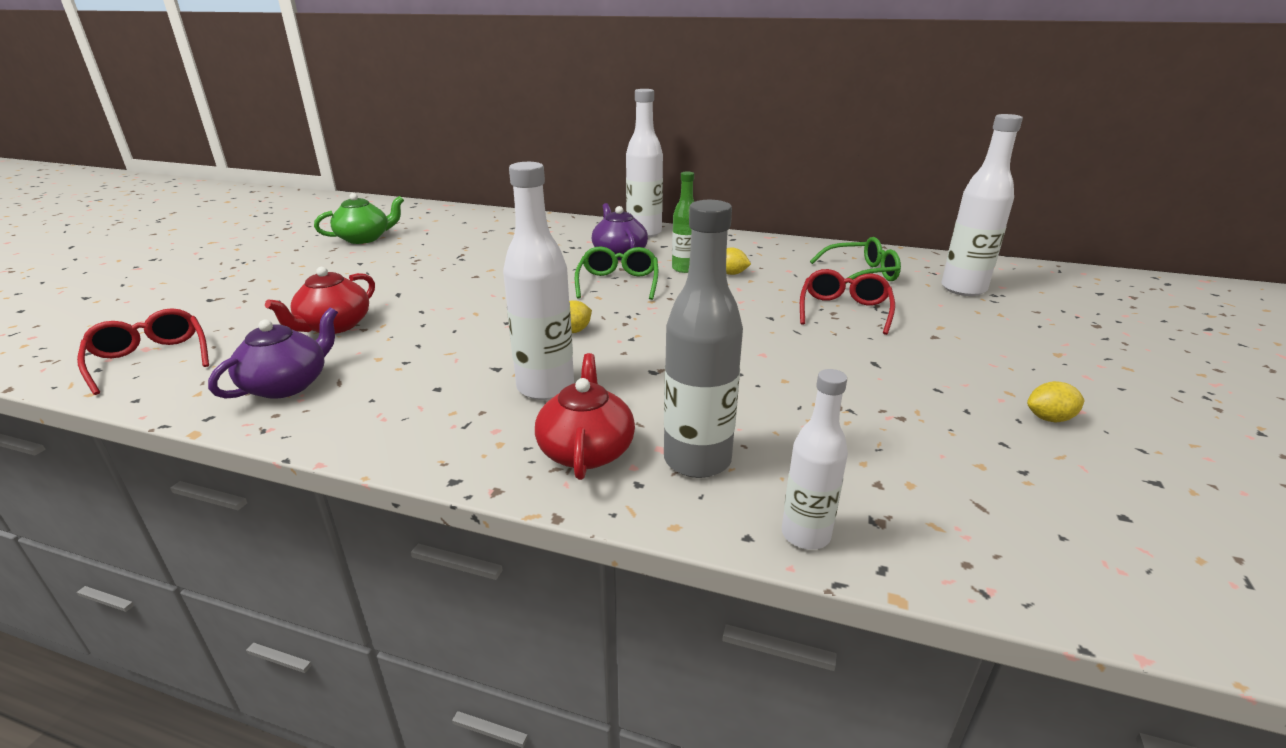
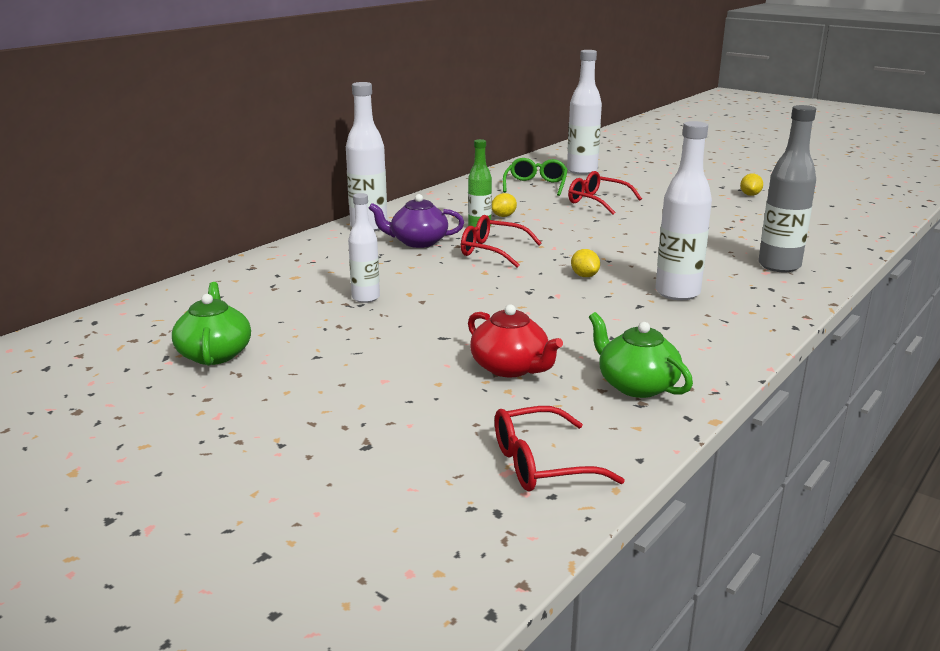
camera: 70 degrees left, 5 degrees down
(287, 385) = (636, 385): purple teapot -> green teapot
(586, 450) = (764, 290): red teapot -> none
(618, 283) = (492, 251): green glasses -> red glasses
(805, 535) = (846, 256): white bottle -> white bottle (365, 298)

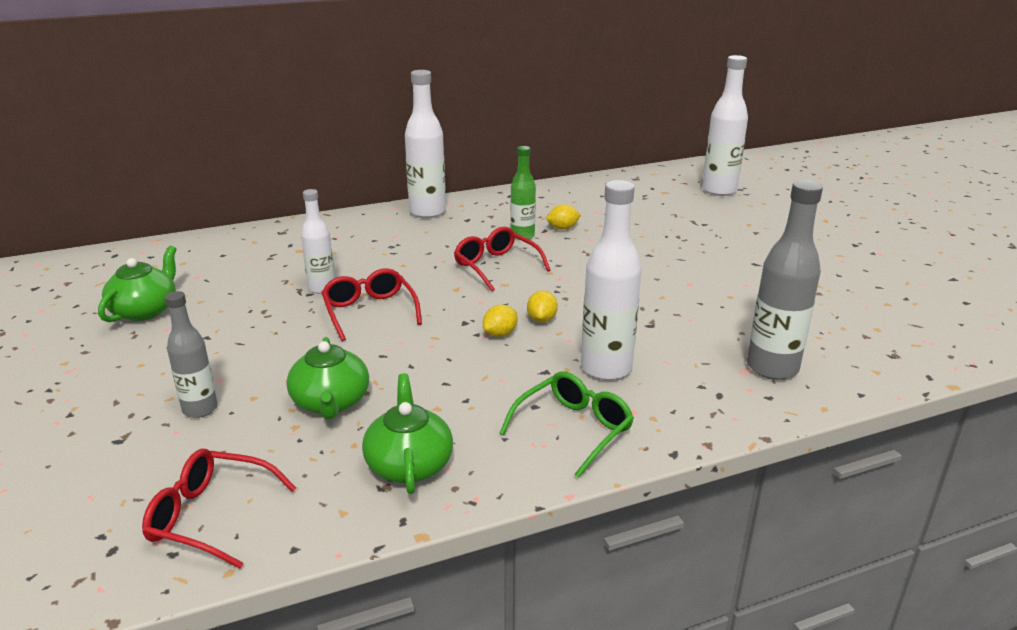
camera: 30 degrees right, 5 degrees up
(404, 404) = (200, 409): none -> grey bottle
(418, 242) = (445, 239): purple teapot -> none
(511, 368) = (331, 403): red teapot -> green teapot
(536, 185) = (645, 198): green glasses -> green glasses (574, 429)
(597, 201) = (681, 232): red glasses -> red glasses (369, 311)
(750, 195) = (875, 263): yellow lemon -> yellow lemon (500, 334)

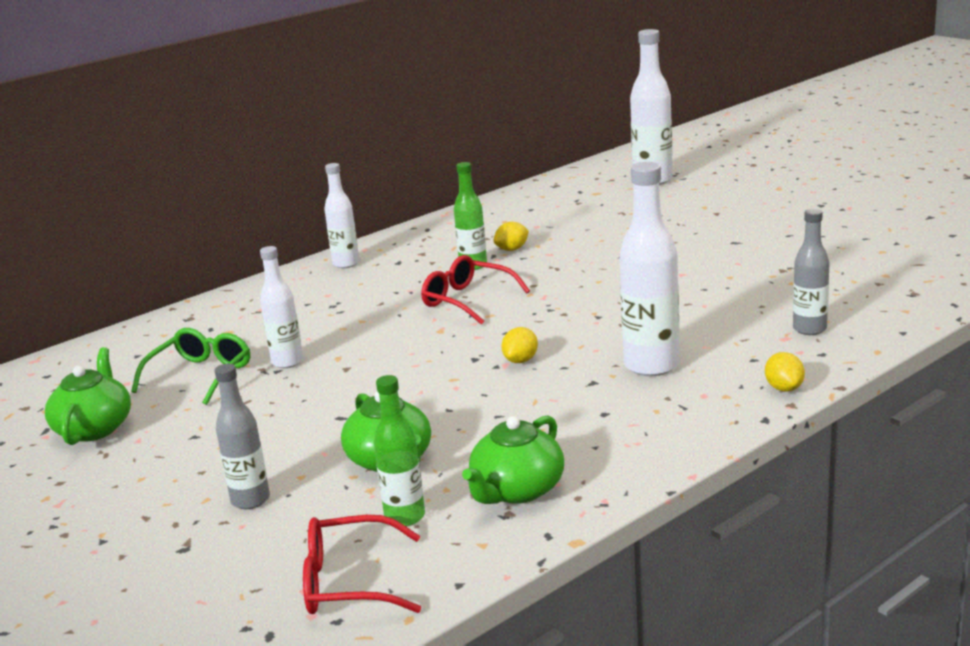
camera: 15 degrees left, 5 degrees down
(301, 463) = (405, 517): none -> green bottle
(369, 311) = (361, 371): red glasses -> none
(409, 464) = (517, 490): green teapot -> green teapot turned 120 degrees counterclockwise
(427, 212) = (346, 264): white bottle -> white bottle, size x0.62
(542, 319) = (554, 338): yellow lemon -> yellow lemon (784, 388)
(574, 429) = (657, 423): green glasses -> green glasses (201, 375)
(772, 368) = (809, 329): grey bottle -> grey bottle, size x0.62

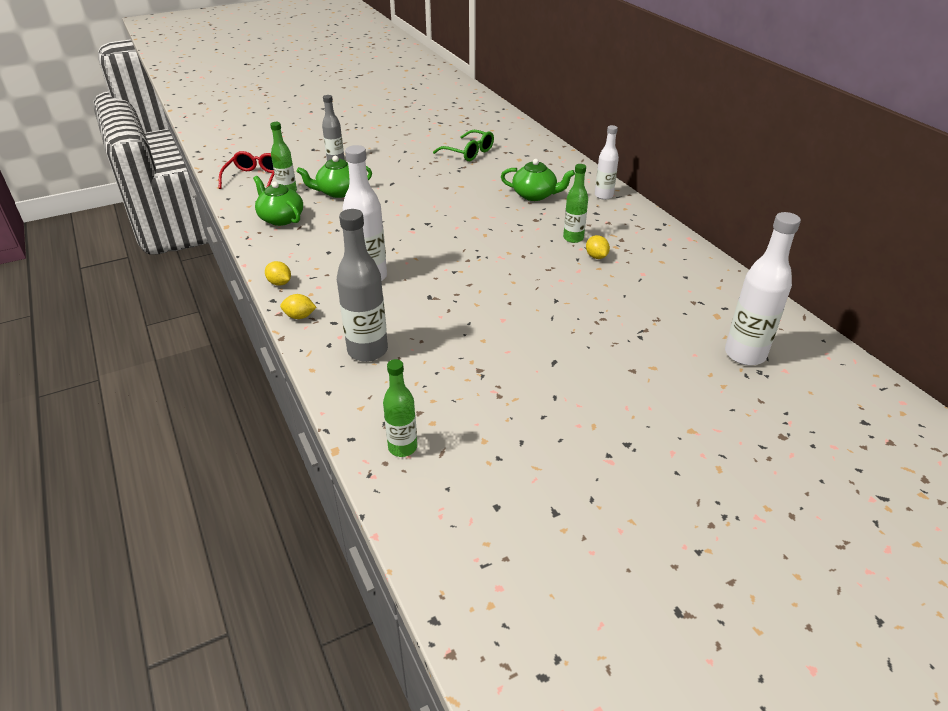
camera: 100 degrees right, 15 degrees up
(94, 428) = (432, 131): green teapot -> green teapot (535, 195)
(287, 362) = (467, 173): white bottle -> none
(467, 300) = (513, 230): red glasses -> none
(521, 360) = (413, 236): yellow lemon -> yellow lemon (279, 283)
(809, 329) = (367, 351): grey bottle -> grey bottle, size x1.61
(935, 280) = (402, 447): none -> green bottle

